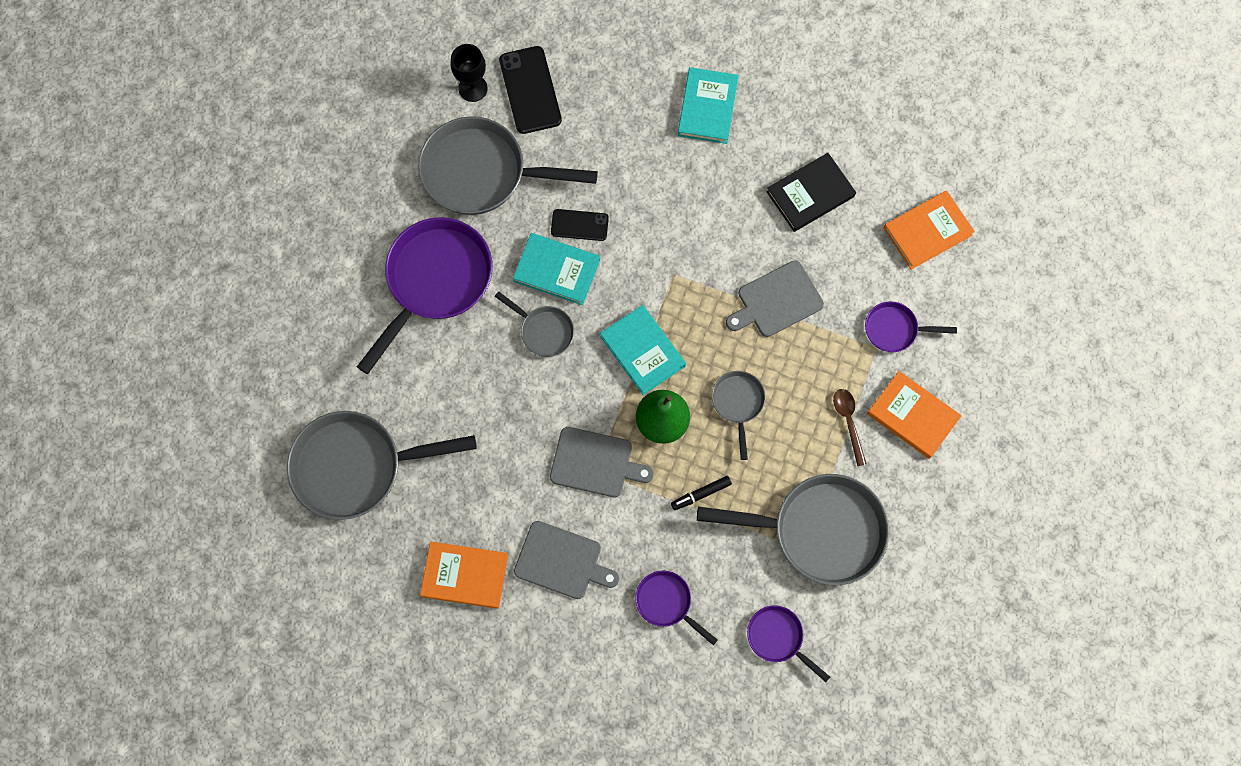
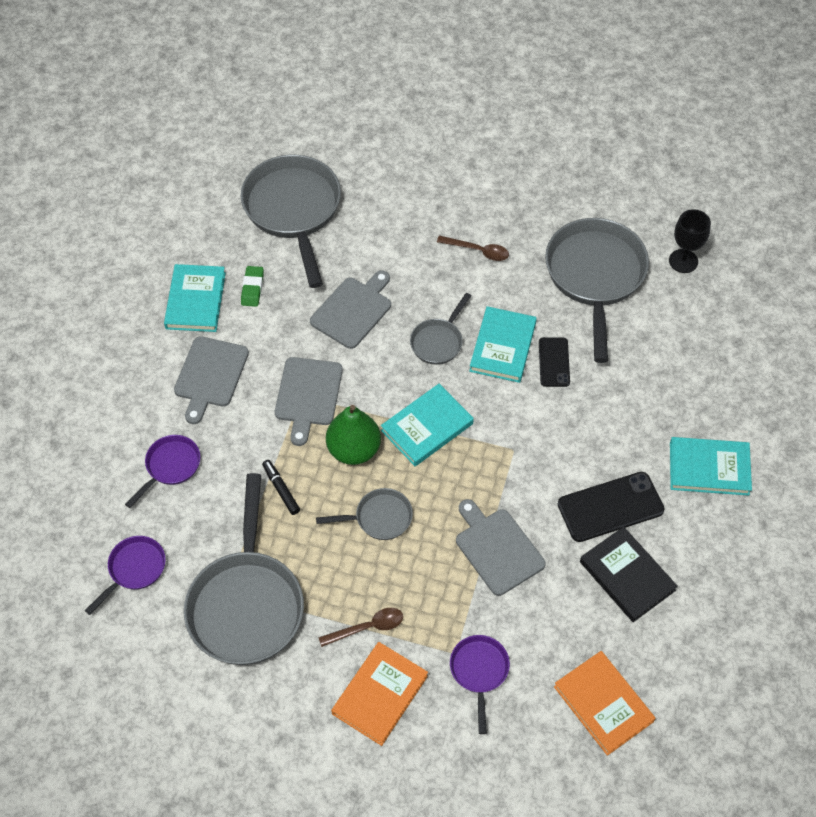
camera: 85 degrees right, 15 degrees down
(435, 281) = (478, 251): purple pan -> brown spoon
(455, 514) = (252, 288): none -> green eraser
(465, 575) = (196, 300): orange book -> turquoise book
(496, 412) = (353, 310): none -> grey cutting board
(530, 90) = (692, 308): black phone -> black phone (610, 507)

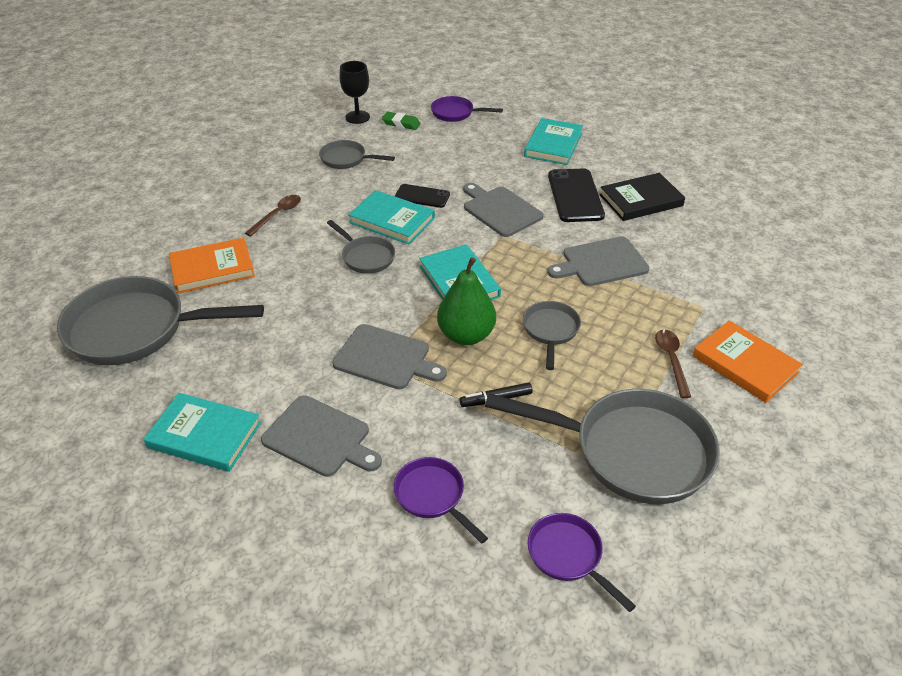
camera: 75 degrees left, 15 degrees down
(252, 288) = (219, 380): green eraser -> green eraser (401, 123)
(353, 310) = (297, 306): grey cutting board -> grey cutting board (500, 210)
(479, 672) = (723, 296): purple pan -> purple pan (455, 113)
(595, 276) = (346, 159): grey pan -> grey pan, size x0.49
(603, 704) = (755, 234): orange book -> orange book (212, 269)

